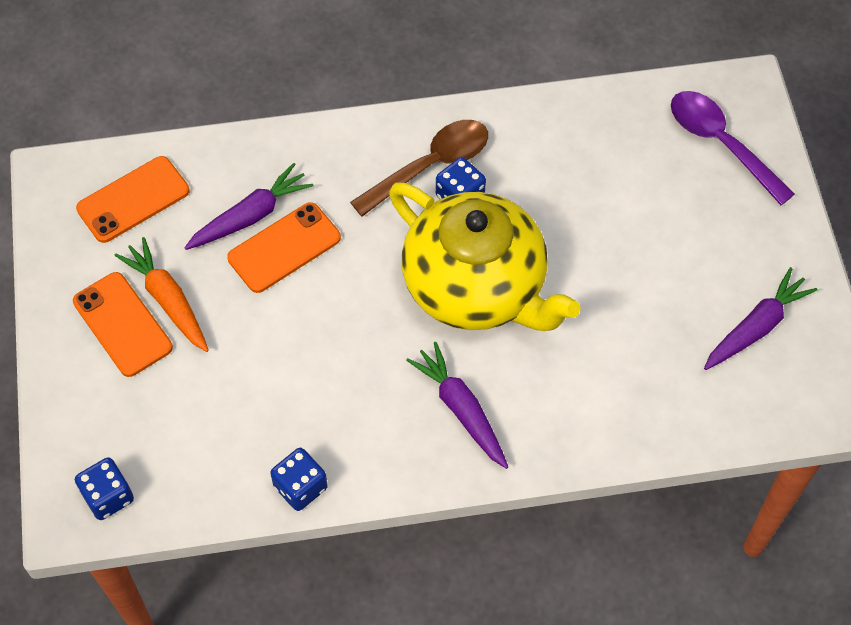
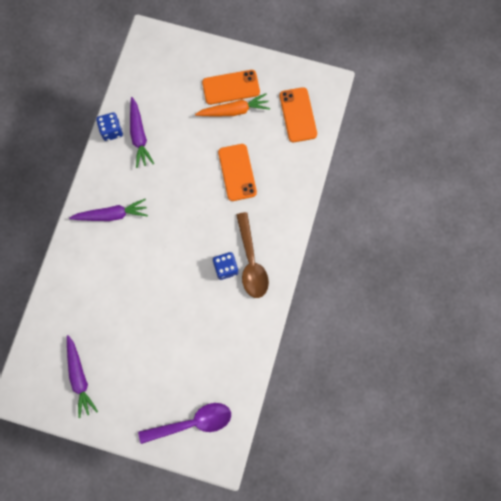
camera: 115 degrees right, 15 degrees up
(108, 496) = (149, 54): blue dice -> none
(250, 216) = (263, 164): purple carrot -> purple carrot (139, 136)
(476, 287) = (171, 252): yellow teapot -> none

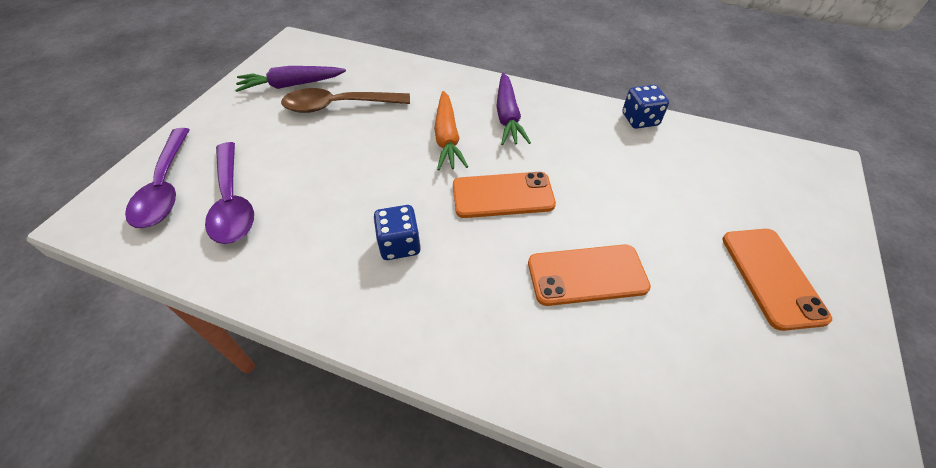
camera: 95 degrees right, 25 degrees down
(139, 136) = (637, 147): purple carrot -> none
(202, 374) = (232, 202): none -> purple spoon
(234, 111) = (720, 279): orange carrot -> orange carrot (447, 138)
(251, 262) = (403, 285): brown spoon -> brown spoon (338, 106)
(298, 115) = (749, 412): orange phone -> orange phone (503, 195)

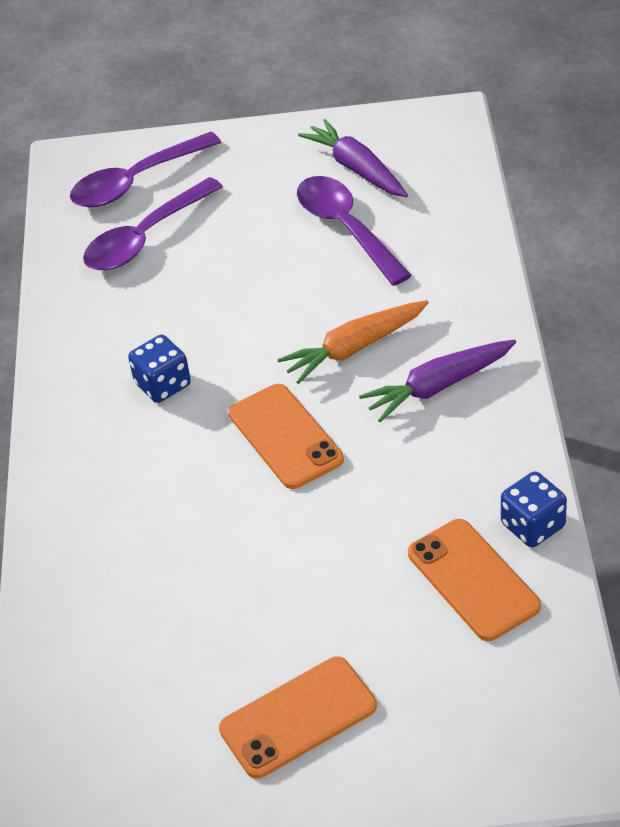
camera: 70 degrees right, 5 degrees down
(338, 106) = (346, 228): brown spoon -> purple spoon
(587, 275) = (206, 547): orange phone -> orange phone (473, 580)

